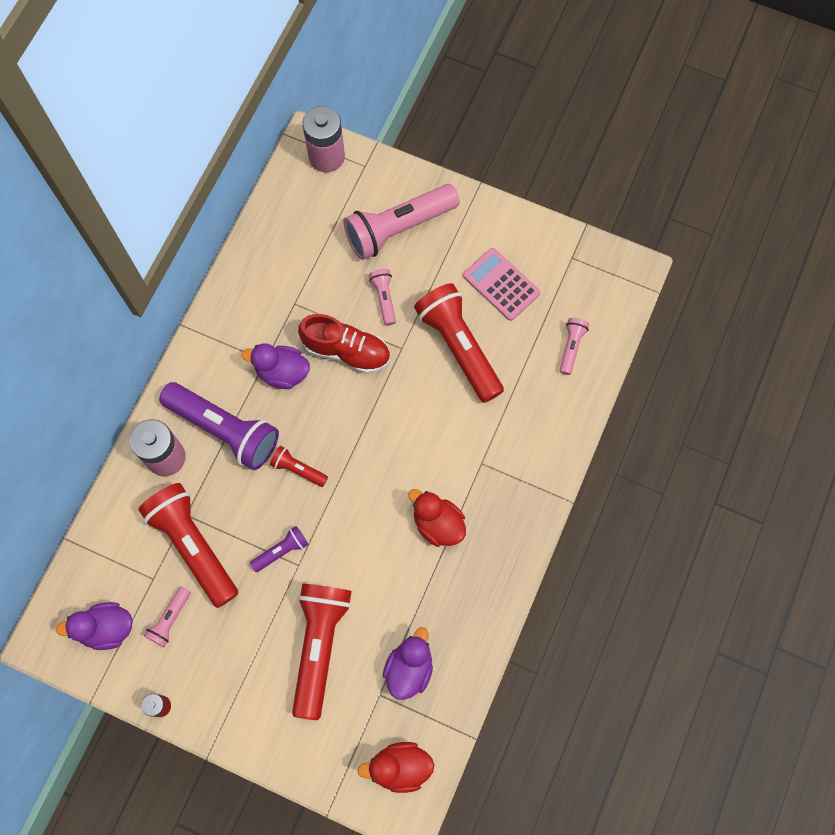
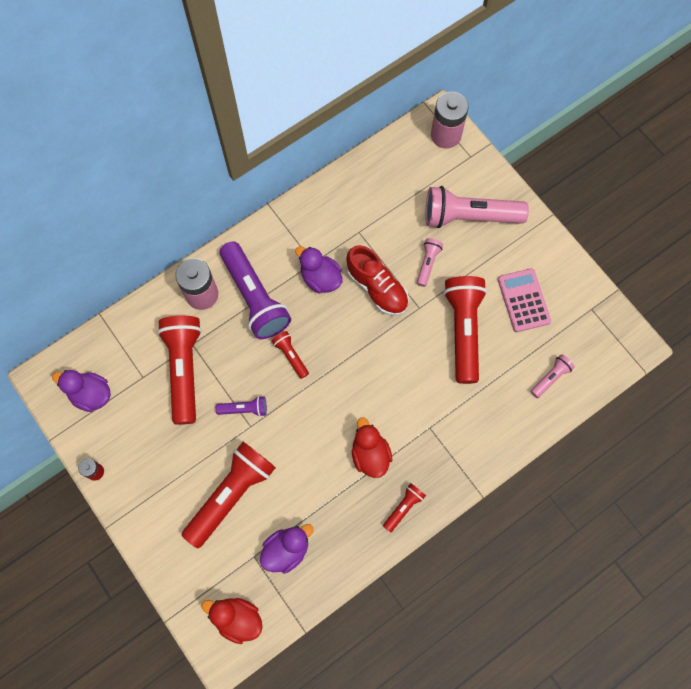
camera: 30 degrees right, 0 degrees up
(170, 619) = (137, 413): pink flashlight -> none
(502, 558) = (403, 507): none -> red flashlight

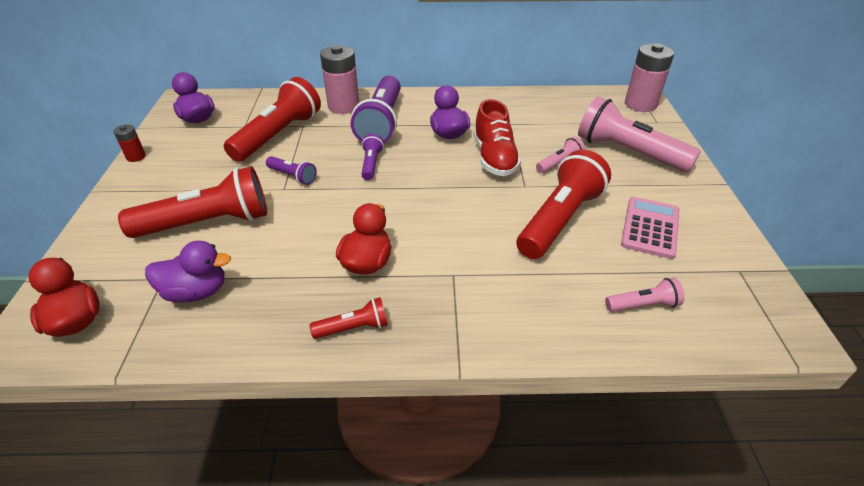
camera: 35 degrees right, 30 degrees down
(291, 356) = (371, 164): red flashlight -> purple flashlight

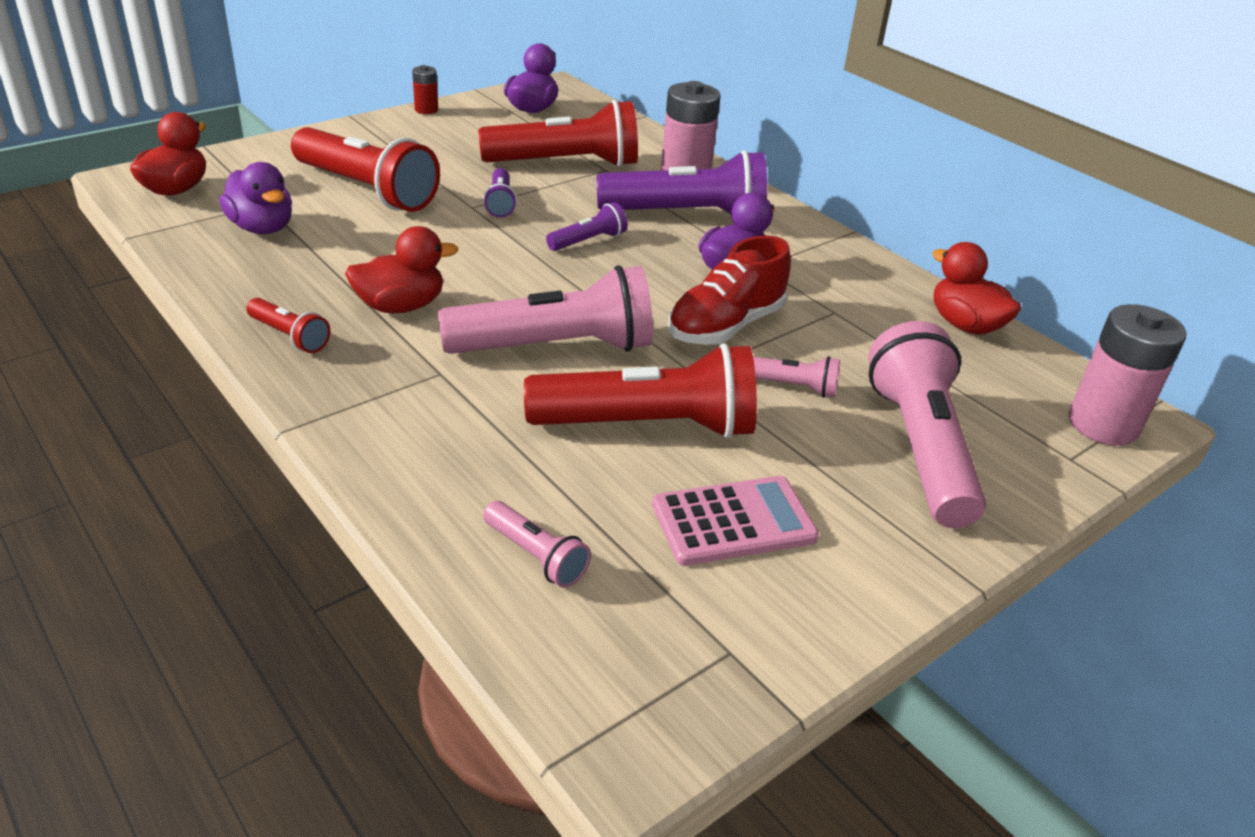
camera: 50 degrees right, 5 degrees down
(381, 122) = (687, 215): purple flashlight -> purple flashlight turned 150 degrees counterclockwise
(465, 220) = (555, 347): none -> pink flashlight
(549, 98) = (965, 325): none -> red duck

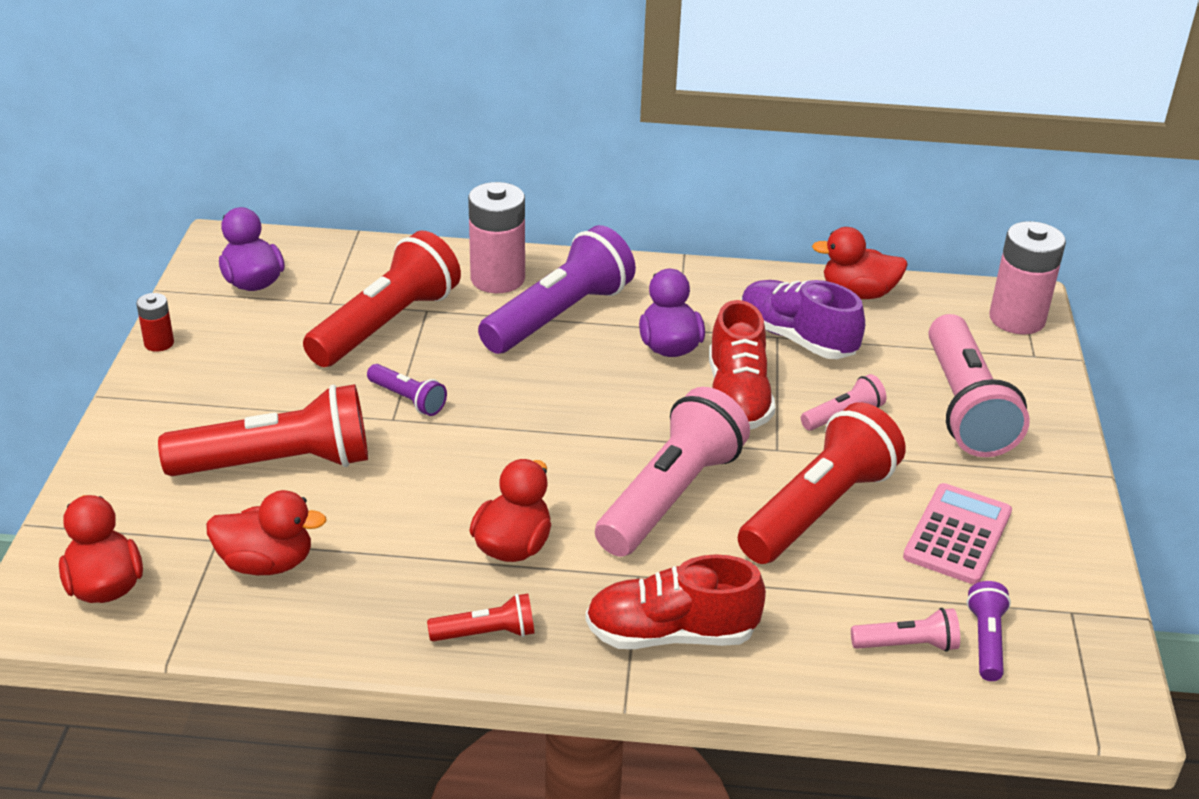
camera: 45 degrees left, 0 degrees up
(262, 228) = (266, 563): purple duck -> red duck
(389, 418) = (671, 634): none -> red shoe
(588, 241) = (534, 389): purple flashlight -> purple flashlight (986, 641)
(849, 321) = (796, 338): none -> purple shoe
(920, 448) = (964, 407): pink flashlight -> pink flashlight turned 135 degrees counterclockwise

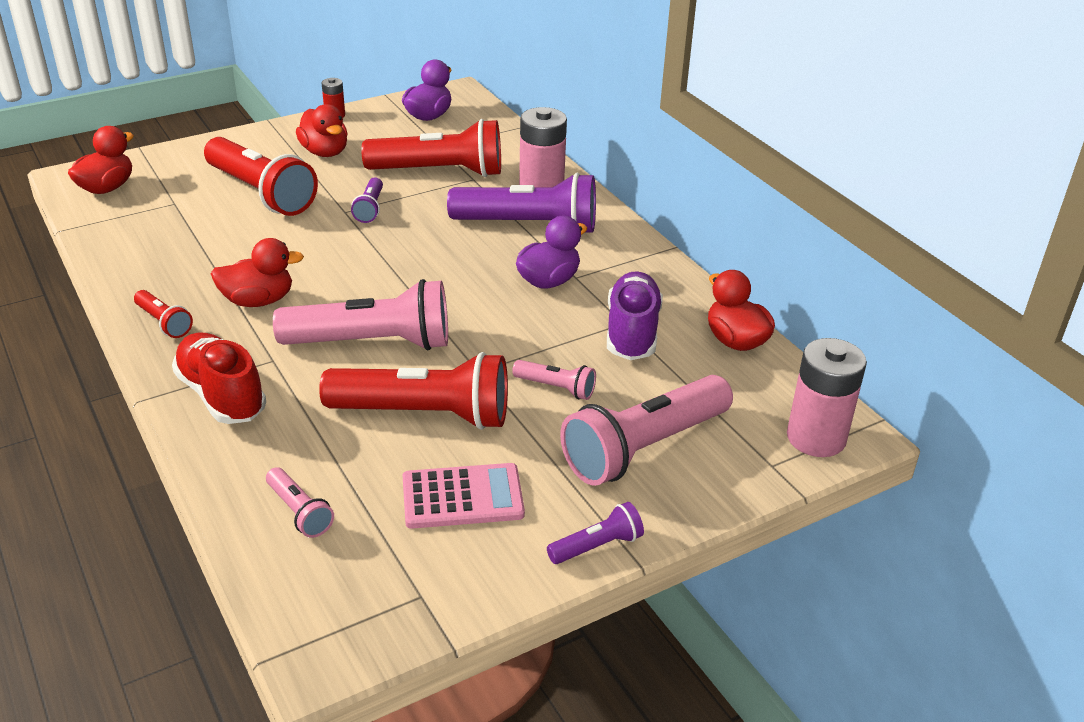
camera: 55 degrees right, 0 degrees up
(266, 563) = (167, 225): red duck -> red duck (325, 152)
(737, 397) = (522, 331): red shoe -> none
(986, 641) = (339, 555): purple flashlight -> purple flashlight (597, 546)

